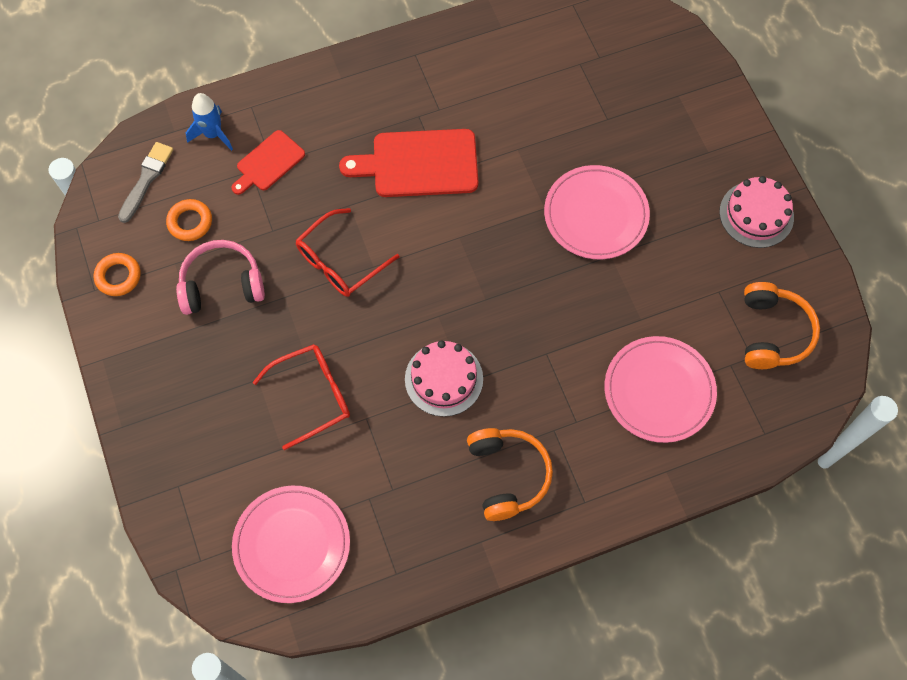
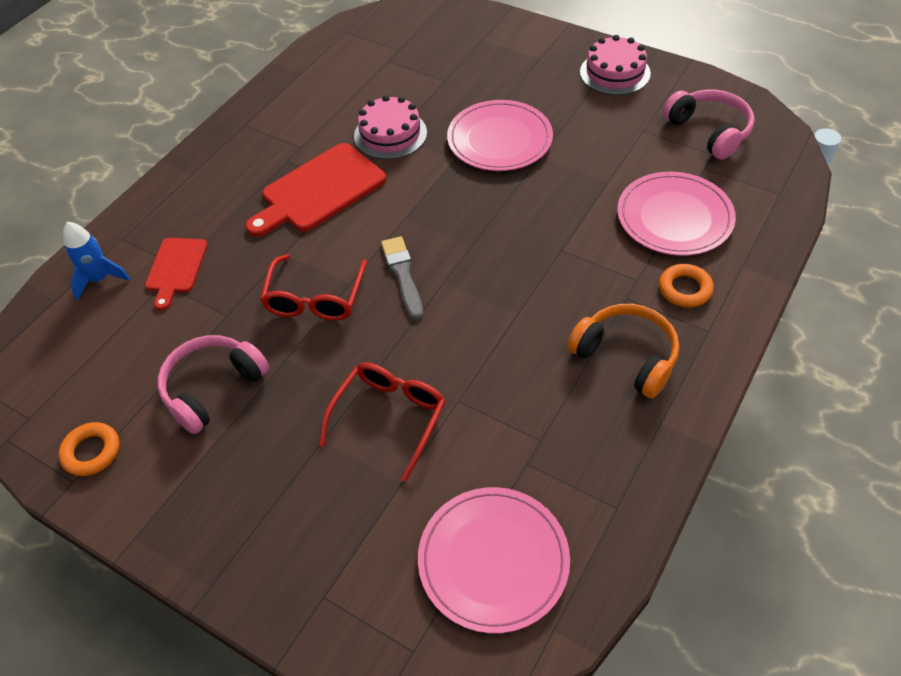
camera: 35 degrees left, 15 degrees down
(146, 179) = (57, 353): grey brush -> grey brush (403, 275)
(190, 222) = (134, 359): orange ring -> orange ring (685, 289)
(444, 379) = (496, 323): pink cake -> pink cake (390, 134)
(772, 333) = (709, 131): orange headphones -> pink headphones

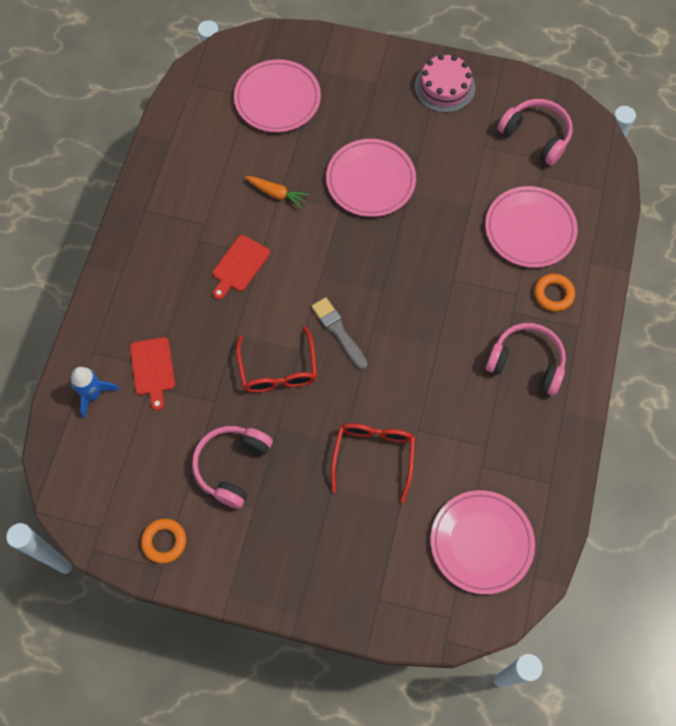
camera: 20 degrees left, 15 degrees up
(319, 190) = (239, 266): red cutting board -> red cutting board, size x0.59
(390, 134) = (277, 194): pink cake -> orange carrot
(427, 56) = (277, 99): none -> pink plate
(626, 356) = (526, 363): orange headphones -> pink headphones

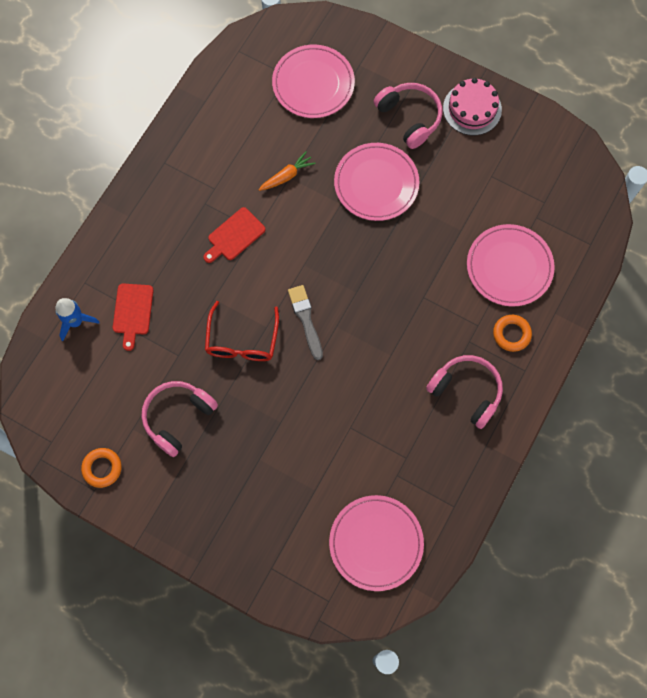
camera: 15 degrees right, 5 degrees up
(277, 194) = (287, 176): orange carrot -> orange carrot turned 75 degrees counterclockwise
(373, 456) = (304, 441): red glasses -> none
(536, 136) = (543, 178): pink headphones -> pink headphones (409, 118)

